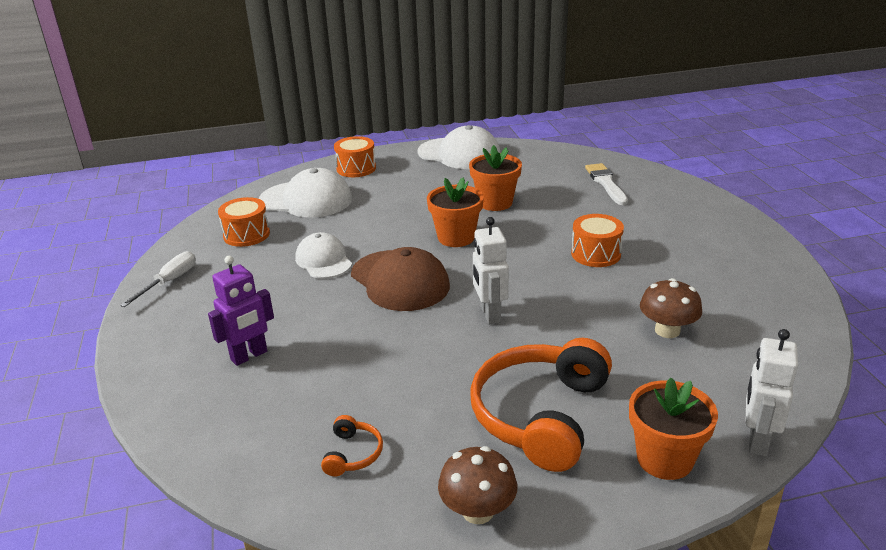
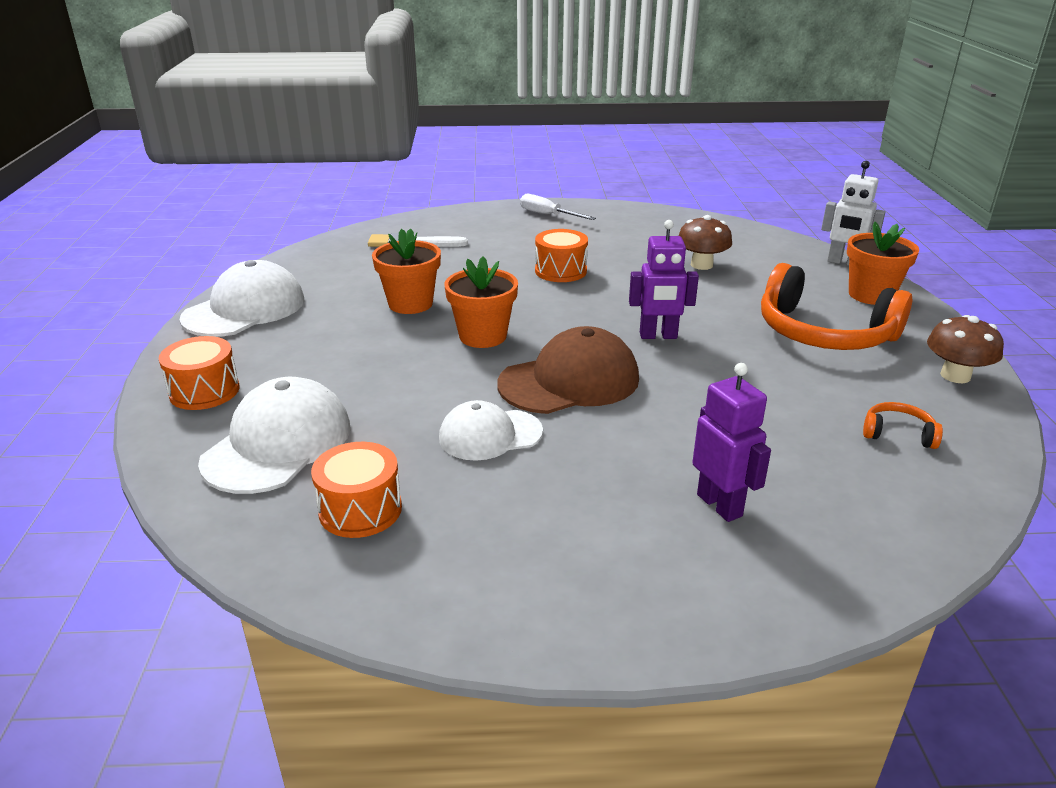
camera: 80 degrees left, 0 degrees up
(169, 282) = (483, 602): white screwdriver -> white screwdriver (548, 215)
(490, 314) = (658, 336): white robot -> purple robot

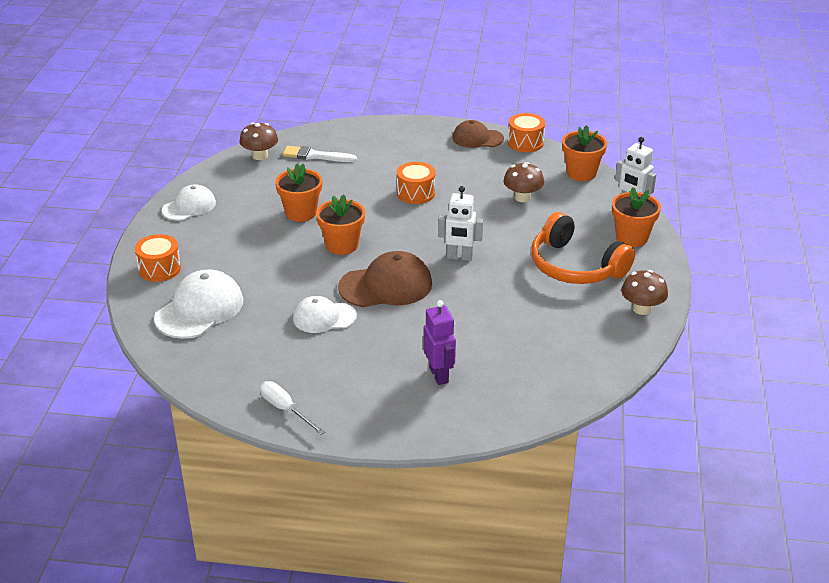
camera: 10 degrees right, 5 degrees up
(245, 309) = (189, 206): white cap -> white cap, size x0.65
(337, 248) = (260, 156): none -> brown mushroom
(360, 510) = (239, 354): orange drum -> orange drum (525, 143)
(548, 215) = (428, 135): white screwdriver -> white screwdriver (285, 409)
(610, 214) = (477, 138): none -> brown cap
(658, 336) = (459, 257): purple robot -> white robot
(757, 236) = (581, 173): none -> orange flower pot
(898, 433) = (573, 344): orange headphones -> none

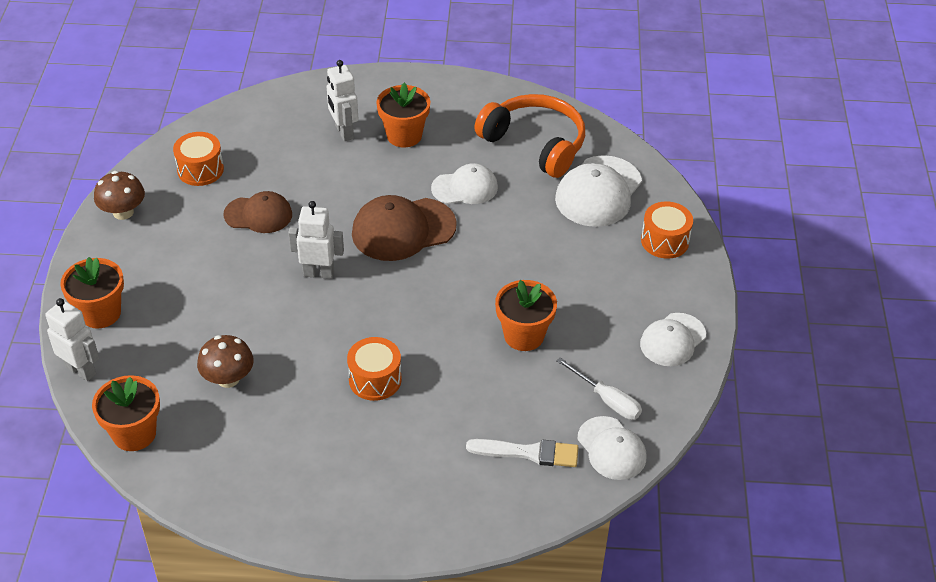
camera: 175 degrees right, 10 degrees up
(260, 156) = (611, 448): brown mushroom -> white cap
(285, 409) = (482, 96): white screwdriver -> white screwdriver (607, 400)
(342, 245) = (462, 285): orange flower pot -> orange flower pot (404, 135)
(439, 375) = (344, 132): purple robot -> white robot
(477, 138) = (281, 510): brown cap -> brown cap (258, 215)
(525, 143) = (205, 502): orange drum -> orange drum (200, 170)
(575, 266) = (183, 265): orange headphones -> orange headphones (535, 144)

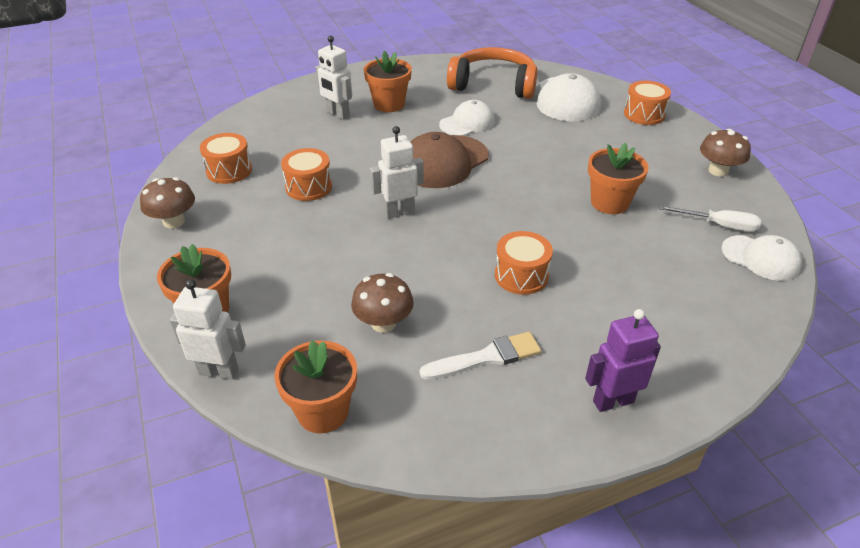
camera: 25 degrees left, 5 degrees down
(258, 215) = (309, 187): brown cap -> orange drum
(354, 517) = (613, 401): none -> purple robot
(528, 453) = (703, 285): white brush -> white brush (486, 357)
(672, 340) = (718, 171): white cap -> brown mushroom

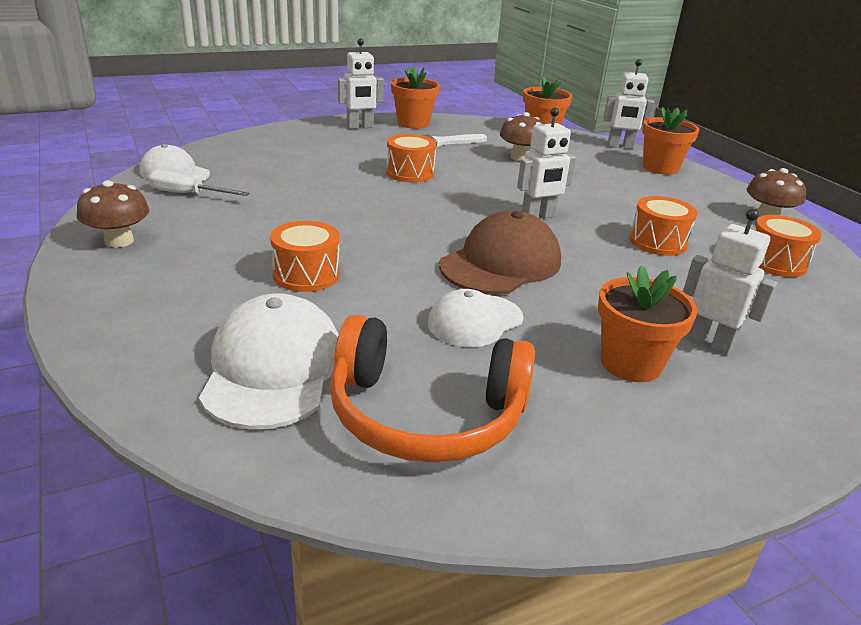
camera: 175 degrees right, 10 degrees down
(609, 203) = (295, 215): orange flower pot -> orange flower pot (413, 123)
(613, 401) = (360, 127): purple robot -> white robot
(644, 114) = (141, 330): orange drum -> orange drum (306, 274)

